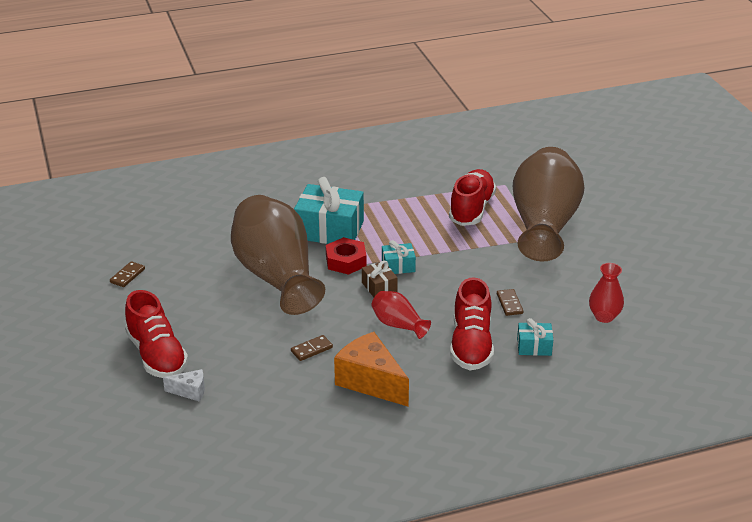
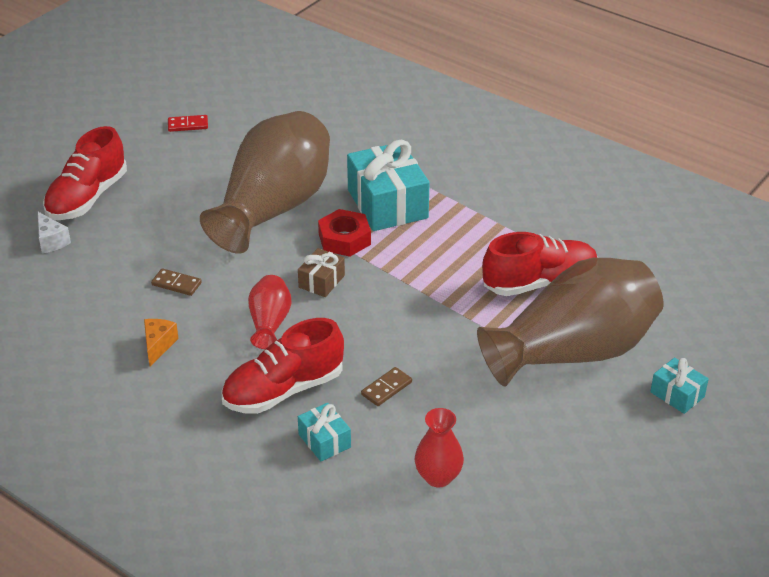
camera: 55 degrees right, 5 degrees up
(127, 276) = (188, 125): brown domino -> red domino
(370, 382) = (158, 346): orange cheese -> orange cheese, size x0.50
(398, 266) = (372, 277): turquoise gift -> turquoise gift (677, 394)

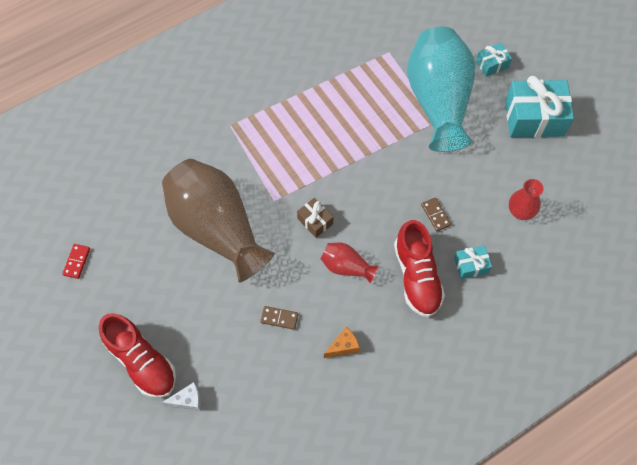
camera: 70 degrees left, 25 degrees up
(158, 346) = (343, 346): orange cheese -> orange cheese turned 120 degrees clockwise
(176, 284) = (279, 318): brown domino -> brown domino turned 60 degrees clockwise
(344, 239) = (274, 193): red nut -> none
(387, 204) = (246, 153): turquoise gift -> turquoise gift (534, 118)
(539, 283) = (368, 94): red shoe -> none
(573, 352) = (438, 101): brown vase -> turquoise vase

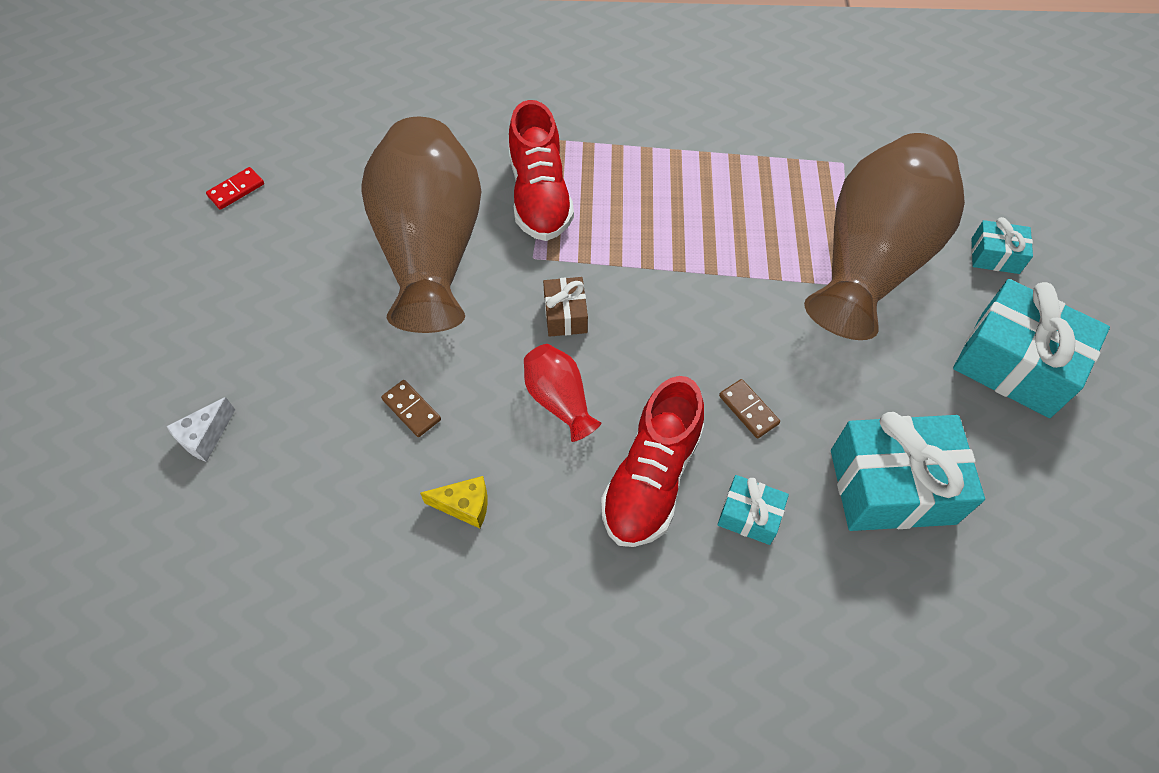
camera: 35 degrees right, 5 degrees down
(141, 361) = (198, 351): red shoe -> red shoe (539, 196)
(188, 400) = (205, 437): white cheese -> white cheese turned 105 degrees clockwise
(343, 346) = (465, 506): orange cheese -> yellow cheese
(435, 215) = (748, 410): brown domino -> brown domino turned 45 degrees counterclockwise
(438, 101) = (871, 261): turquoise vase -> brown vase
(520, 212) = (892, 486): red vase -> turquoise gift

